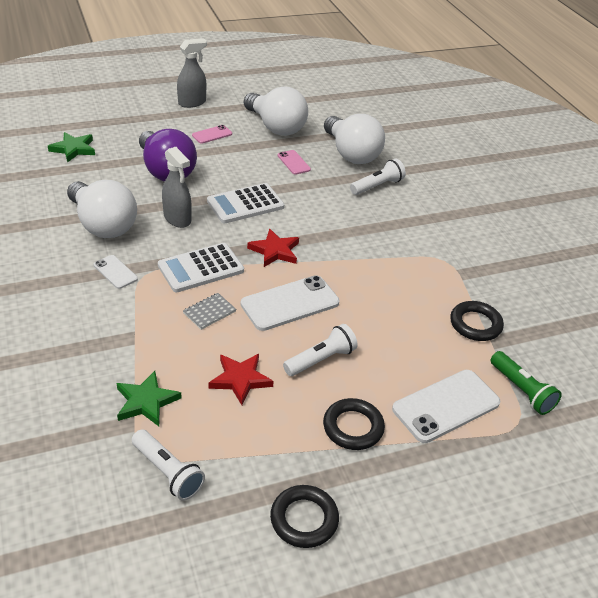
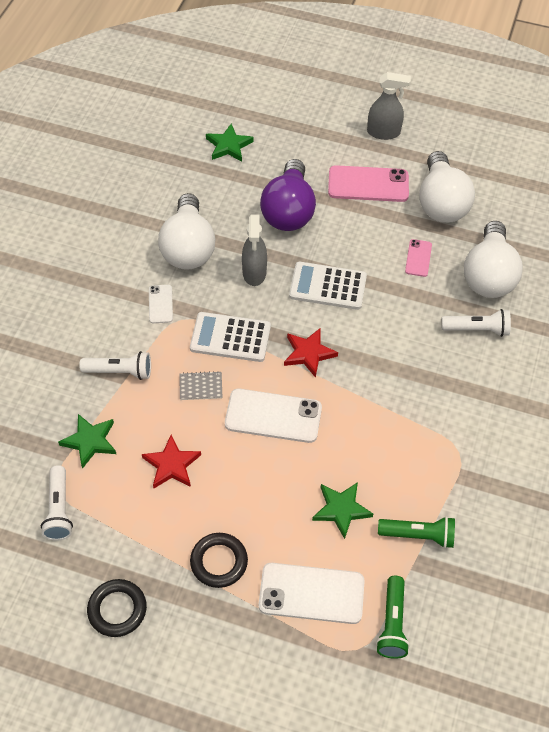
camera: 40 degrees right, 15 degrees up
(212, 135) = (368, 184): pink phone -> pink phone, size x1.90
(320, 360) = (249, 486): white flashlight -> white flashlight (119, 372)
(406, 337) = (341, 509): none -> green star
(475, 324) = (418, 535): black ring -> green flashlight

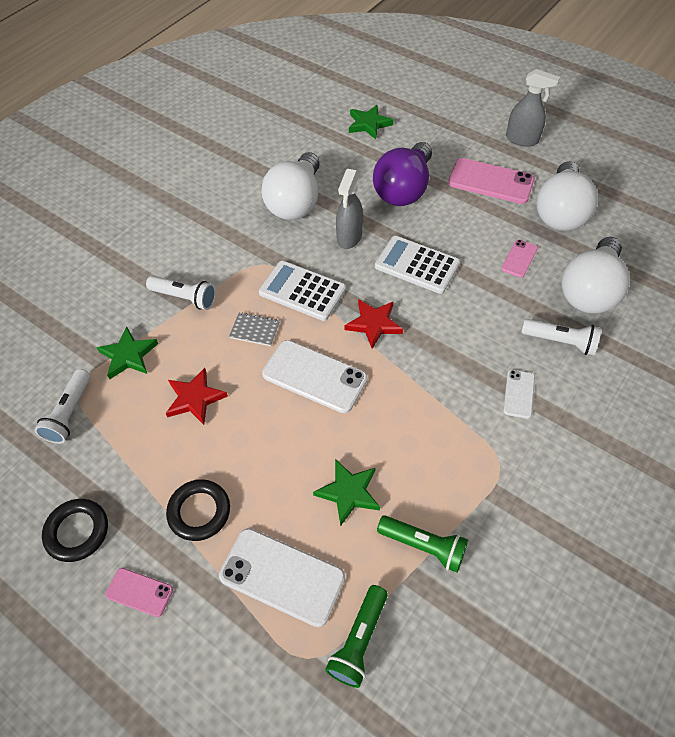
camera: 20 degrees right, 0 degrees up
(160, 304) = (249, 246): white phone -> white phone (519, 394)
(196, 642) = (139, 592): none -> pink phone

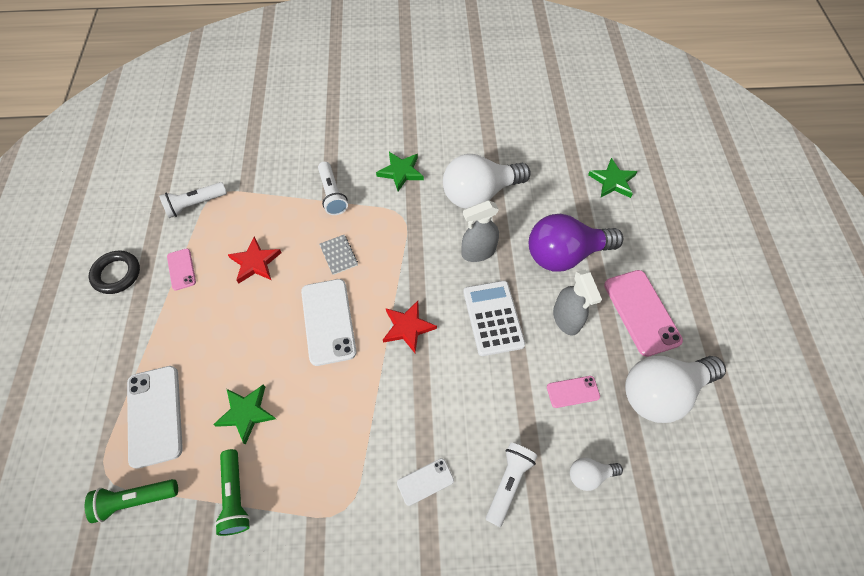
camera: 50 degrees right, 5 degrees up
(128, 355) = (260, 200): green star -> green star (400, 172)
(139, 592) = (96, 339): pink phone -> pink phone (181, 269)
(199, 512) = (172, 330): black ring -> none
(302, 291) = (398, 259): white calculator -> none
(522, 139) = (721, 304): grey spray bottle -> grey spray bottle (566, 319)
(560, 342) = (508, 483): white flashlight -> white flashlight turned 135 degrees counterclockwise
(589, 291) = (589, 475): white light bulb -> white light bulb, size x0.46

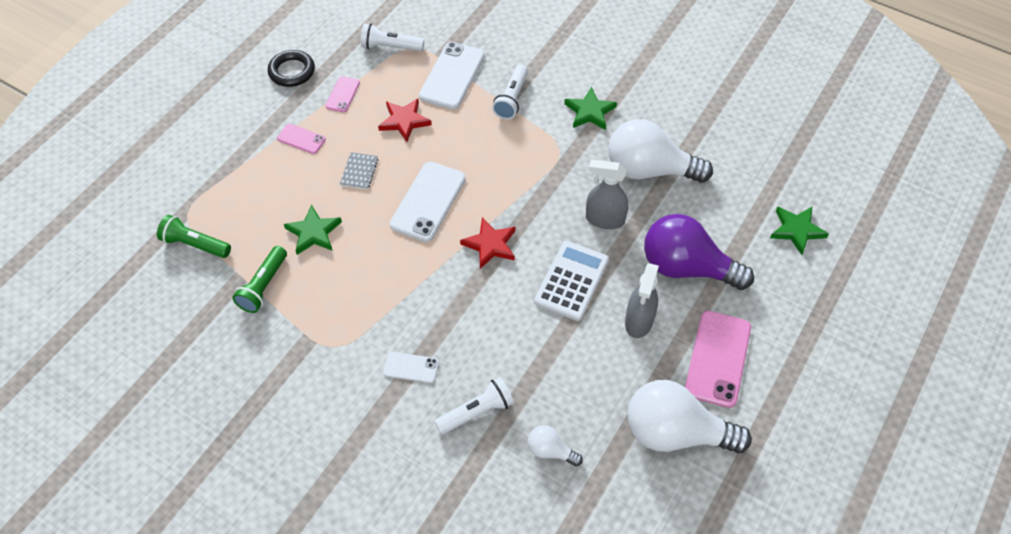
camera: 35 degrees right, 5 degrees down
(155, 415) = (248, 194): white phone -> white phone (452, 76)
(338, 255) = (477, 153): grey notebook -> grey notebook (359, 172)
(573, 392) = (592, 381): pink phone -> pink phone (301, 139)

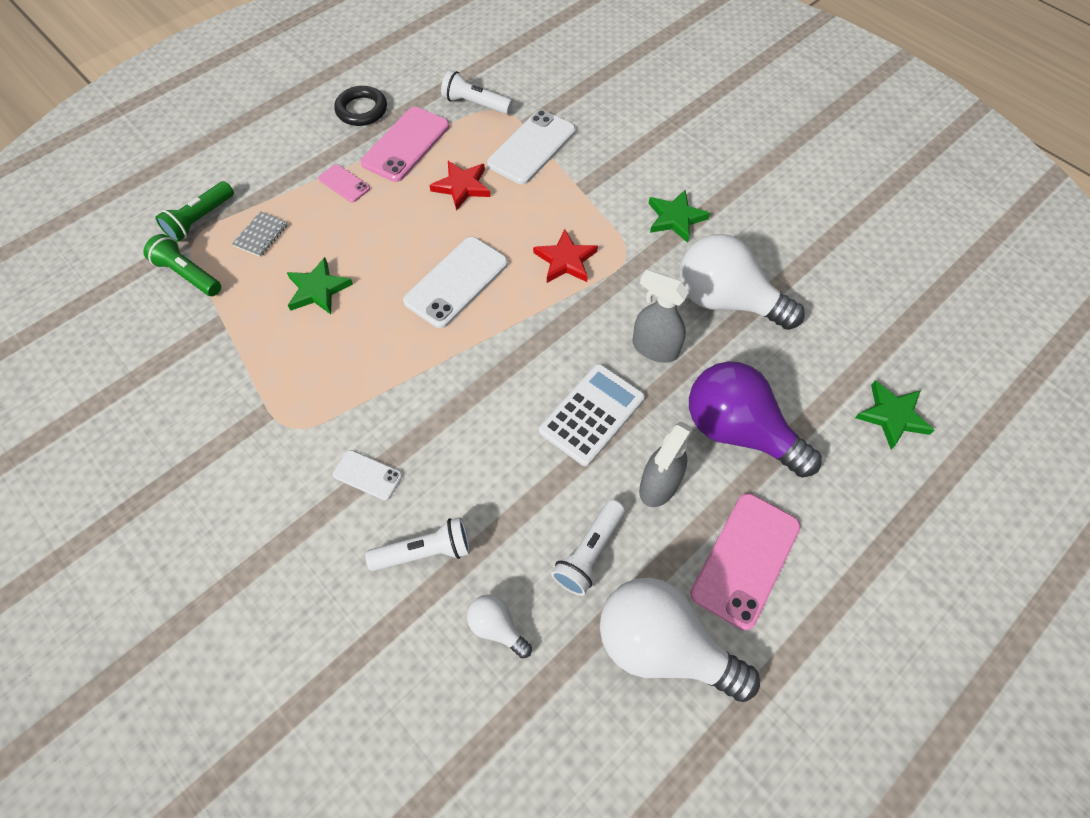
camera: 15 degrees right, 5 degrees up
(264, 286) = (241, 338): green flashlight -> green flashlight (200, 219)
(342, 94) = (406, 144): pink phone -> pink phone, size x1.90
(359, 172) = (393, 232): grey notebook -> grey notebook (261, 235)
(490, 245) = (510, 348): red star -> red star (565, 260)
(512, 99) = (590, 186): white flashlight -> white flashlight (589, 552)

